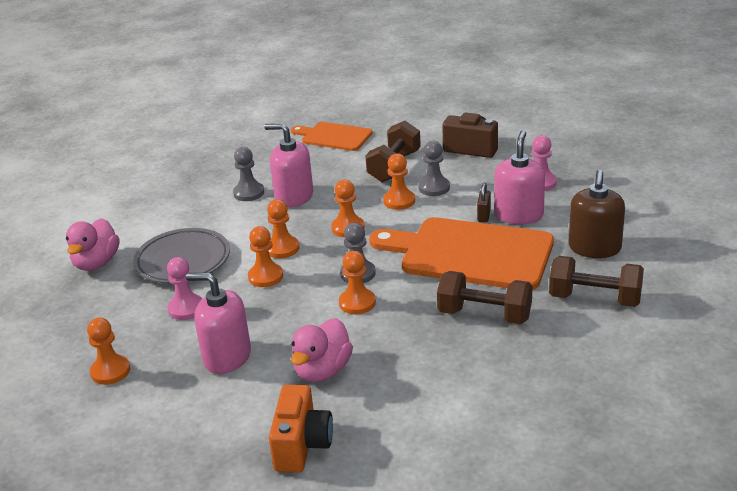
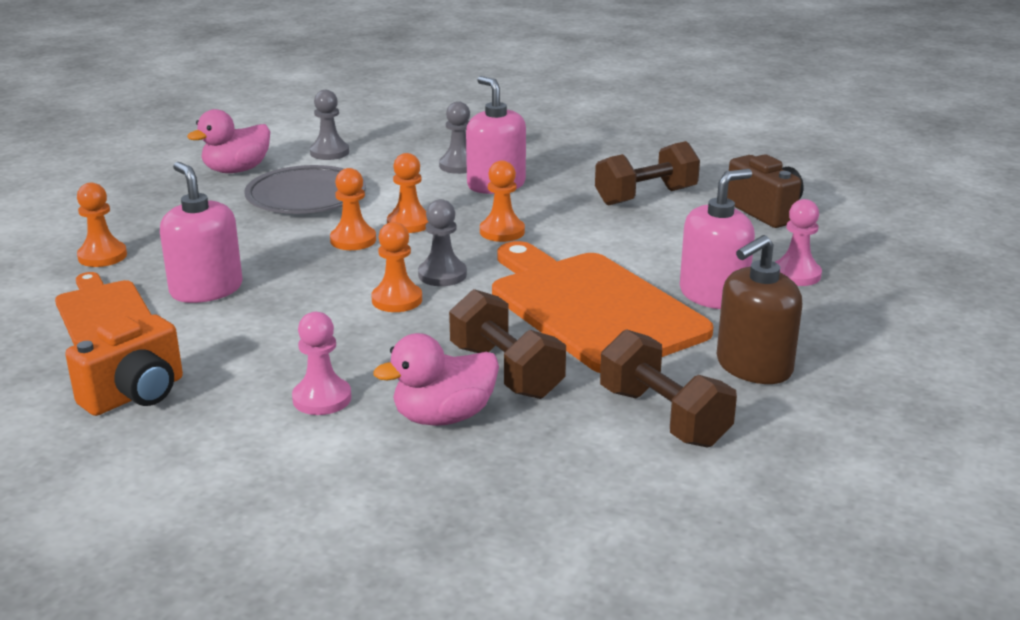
camera: 35 degrees right, 5 degrees down
(186, 308) = (242, 236): pink pawn -> pink pawn (322, 398)
(322, 371) = (263, 342): pink duck -> pink duck (443, 417)
(334, 137) = (626, 148): orange cutting board -> orange cutting board (103, 312)
(399, 201) = (597, 229): orange pawn -> none
(434, 188) = (657, 231): grey pawn -> grey pawn (329, 152)
(484, 216) = (669, 279): brown padlock -> none

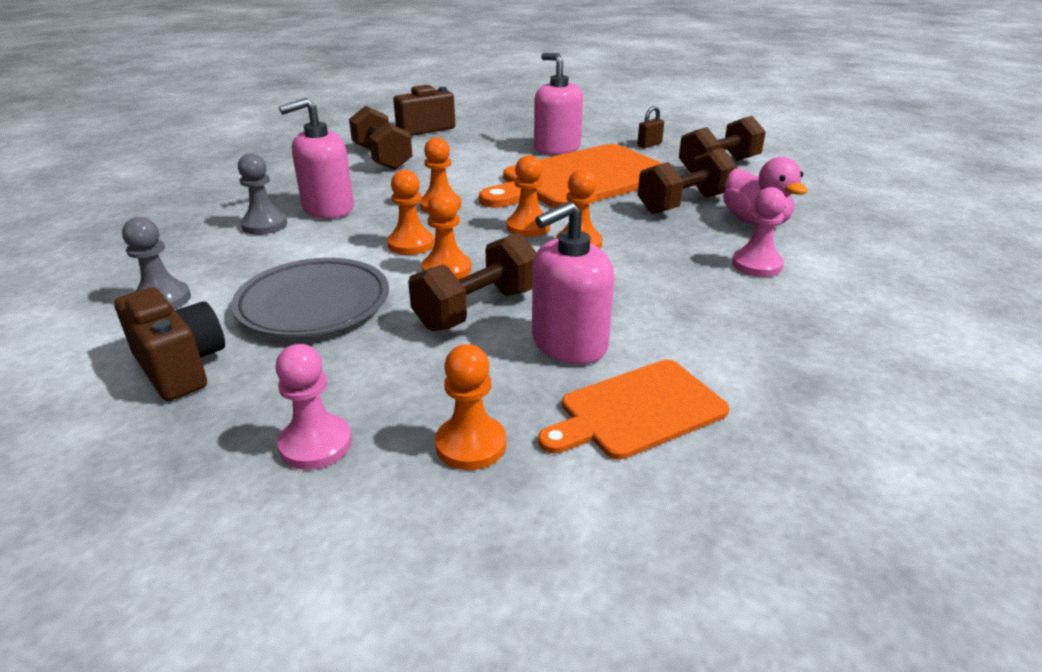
camera: 90 degrees left, 5 degrees up
(135, 395) = (804, 355): orange camera -> none
(236, 170) = (180, 367): pink duck -> brown camera
(276, 254) = (477, 309): none -> brown dumbbell
(442, 275) = (528, 227): grey pawn -> orange pawn
(753, 366) = (649, 144): brown soap dispenser -> brown padlock
(796, 274) = (525, 129): pink pawn -> pink pawn (316, 444)

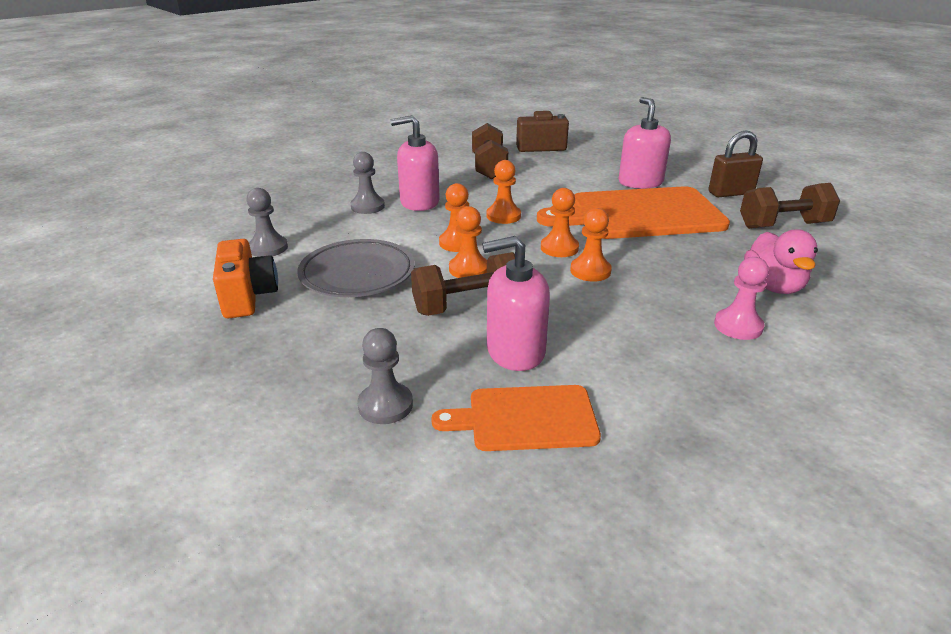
camera: 25 degrees right, 0 degrees up
(180, 367) = (248, 297): brown camera -> orange camera
(316, 444) = (289, 373): pink pawn -> none
(471, 445) = (385, 405): orange pawn -> grey pawn
(649, 144) = (730, 193): brown padlock -> brown padlock, size x1.73
(684, 204) = (716, 255): brown dumbbell -> none

